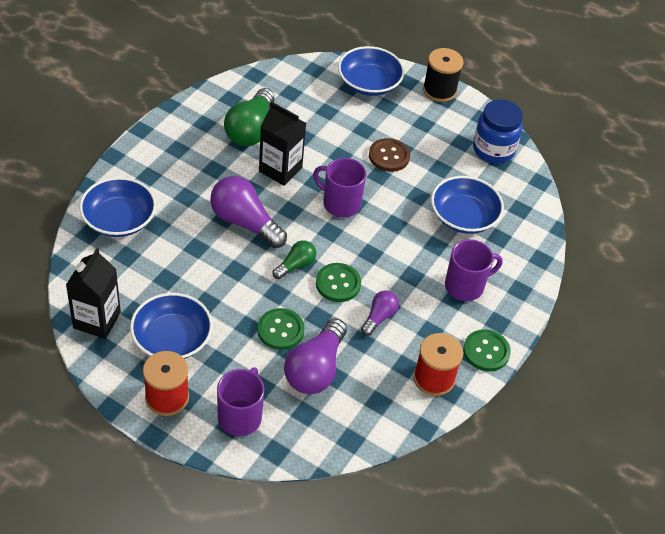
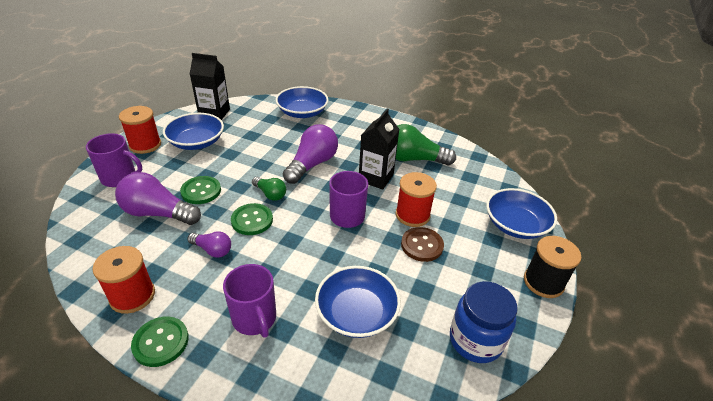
camera: 85 degrees right, 10 degrees down
(346, 153) = (412, 215): none -> red spool

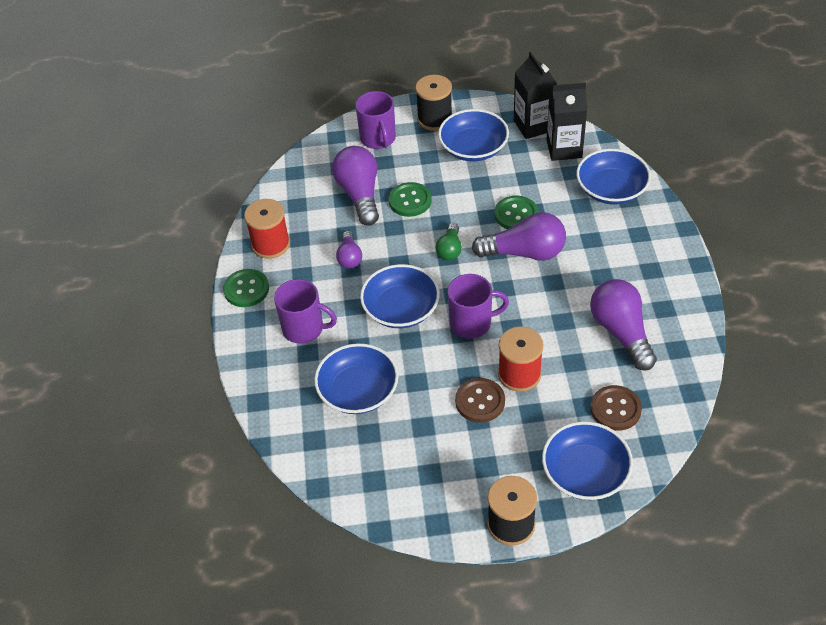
camera: 65 degrees right, 10 degrees up
(145, 145) = (435, 119): red spool -> black spool
(252, 220) = (404, 259): green button -> green button (516, 214)
(254, 318) = (304, 328): purple mug -> purple mug turned 105 degrees counterclockwise
(297, 245) = (401, 309): none -> blue bowl
(376, 178) = (552, 315): black carton -> black carton (564, 149)
(414, 159) = (621, 332): green light bulb -> purple light bulb
(472, 189) = (615, 409): none -> brown button
(475, 340) = (392, 489): blue jar -> none

